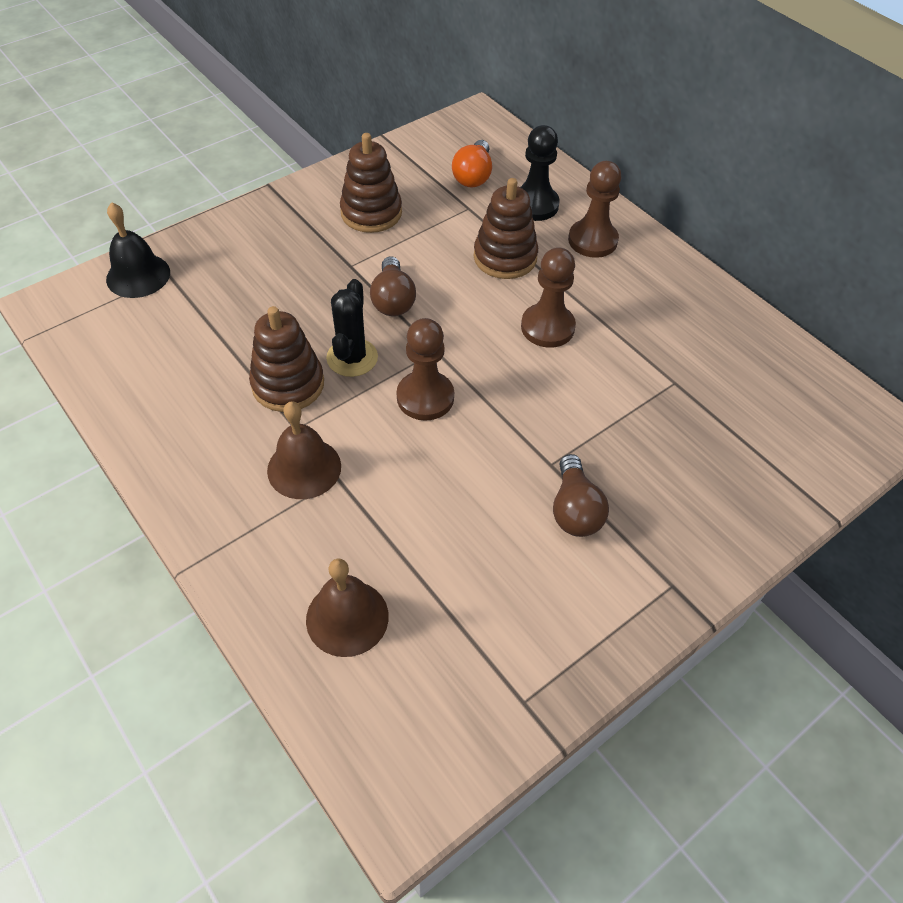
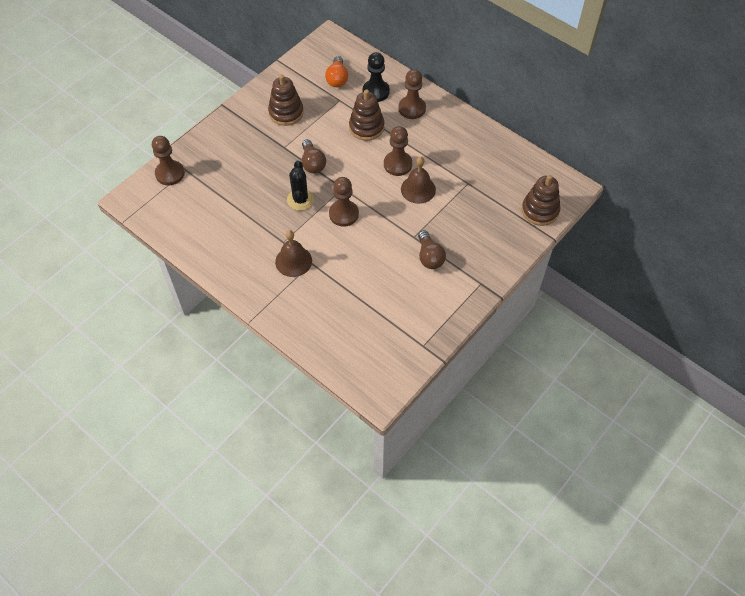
camera: 10 degrees left, 5 degrees up
(138, 275) = (170, 174): black bell -> brown pawn
(288, 384) = (271, 220): brown stacking toy -> brown stacking toy (540, 210)
(347, 617) = (335, 326): brown bell -> brown bell (418, 189)

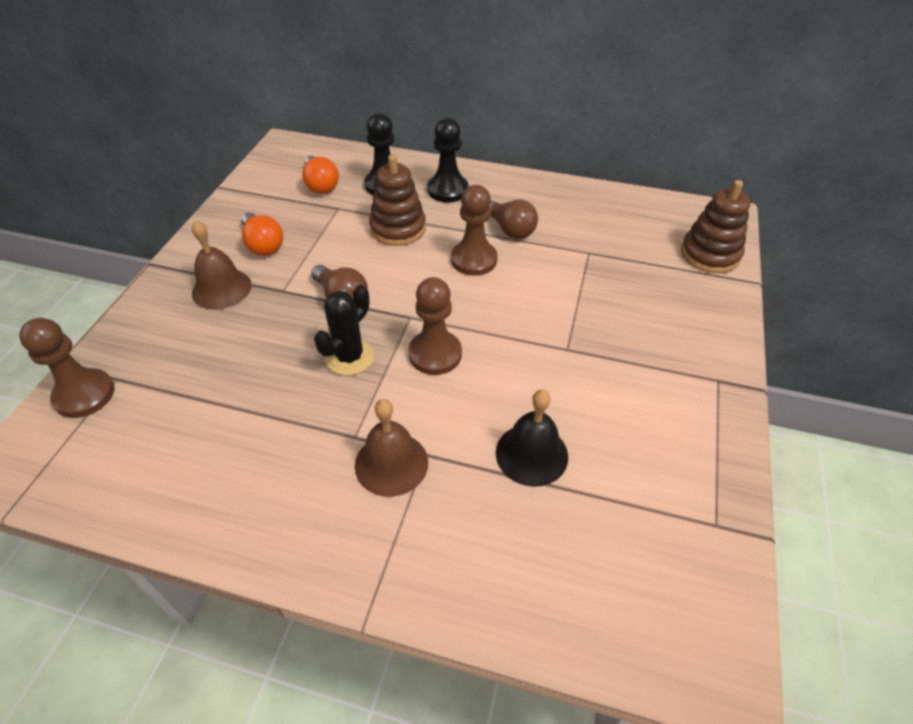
camera: 25 degrees left, 10 degrees down
(286, 112) = (263, 245): brown stacking toy -> orange light bulb
(300, 200) = (349, 357): black cactus -> black cactus turned 60 degrees clockwise
(360, 282) = (531, 454): none -> black bell
(412, 108) = (447, 190): brown pawn -> black pawn
(418, 189) = (526, 282): brown bell -> brown bell (221, 289)
(429, 257) = (613, 370): brown light bulb -> brown light bulb (510, 229)

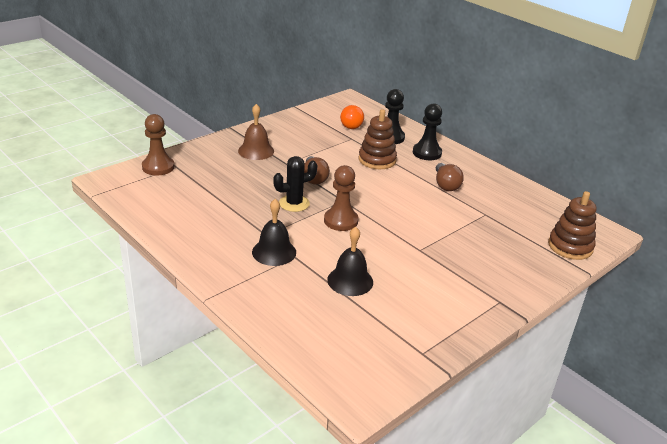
camera: 30 degrees right, 15 degrees down
(263, 245) = (294, 140): orange light bulb -> none
(391, 463) = (274, 252): brown bell -> black bell
(474, 260) = (407, 190): brown pawn -> none

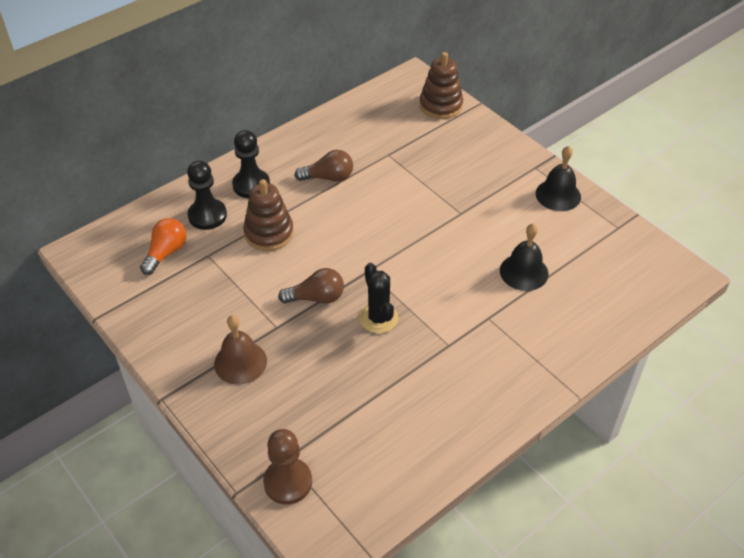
camera: 85 degrees left, 15 degrees up
(274, 252) = (483, 337): black bell -> black bell (558, 195)
(341, 221) = (413, 275): brown pawn -> none
(352, 124) = (166, 252): orange light bulb -> orange light bulb turned 75 degrees counterclockwise

